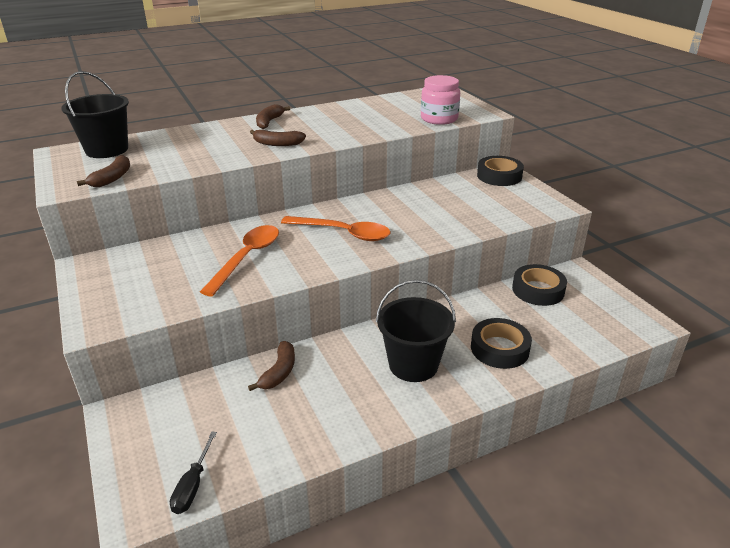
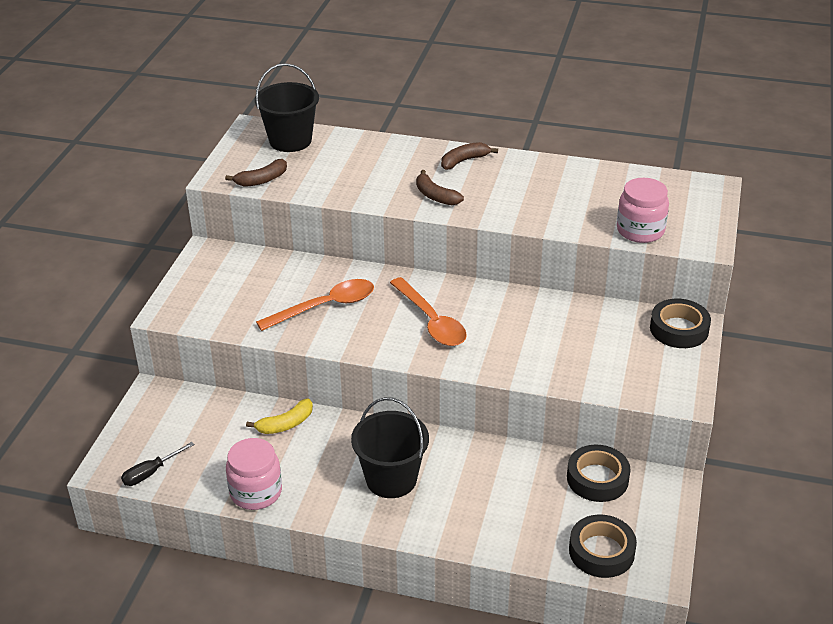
camera: 40 degrees right, 5 degrees up
(279, 372) = (286, 424): brown banana -> yellow banana
(318, 439) = (256, 492): none -> pink jar
(499, 348) = (480, 509): black tape -> black tape (601, 551)

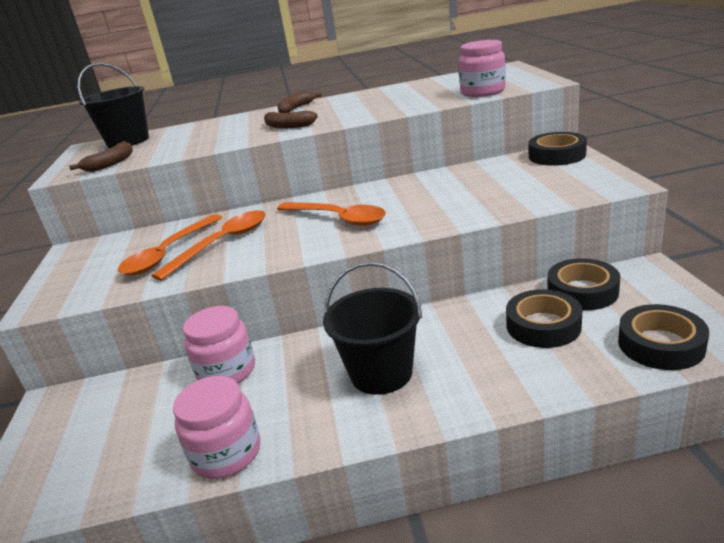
camera: 20 degrees left, 10 degrees down
(151, 473) = (69, 490): black screwdriver -> none
(279, 297) = (168, 253): none -> orange spoon
(286, 424) = (227, 371): yellow banana -> pink jar
(537, 495) = (543, 325): none -> black tape

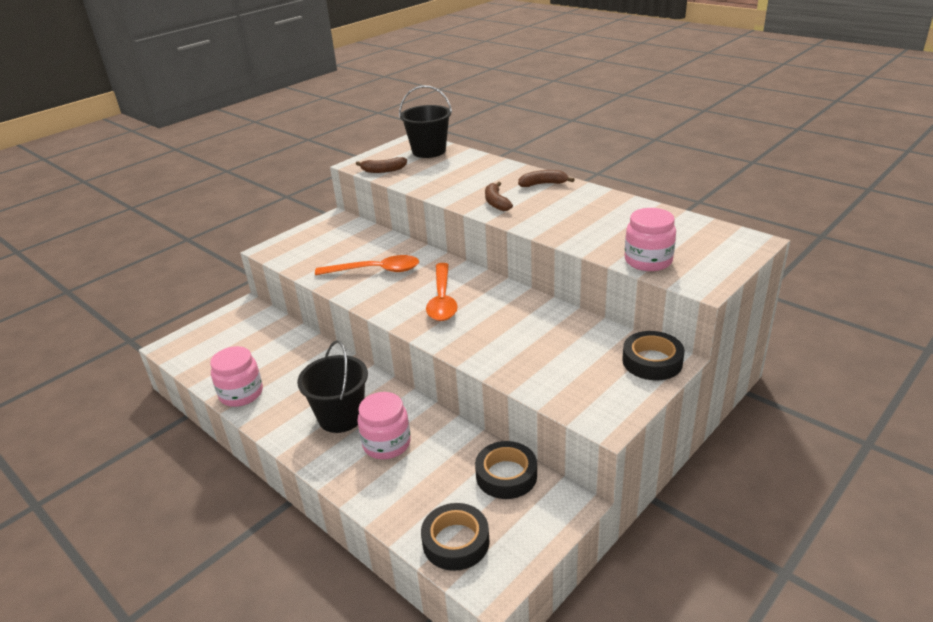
camera: 50 degrees right, 5 degrees up
(168, 253) = (350, 257): orange spoon -> none
(227, 371) = (306, 353): pink jar -> pink jar (386, 444)
(543, 325) = (442, 470): black tape -> none

